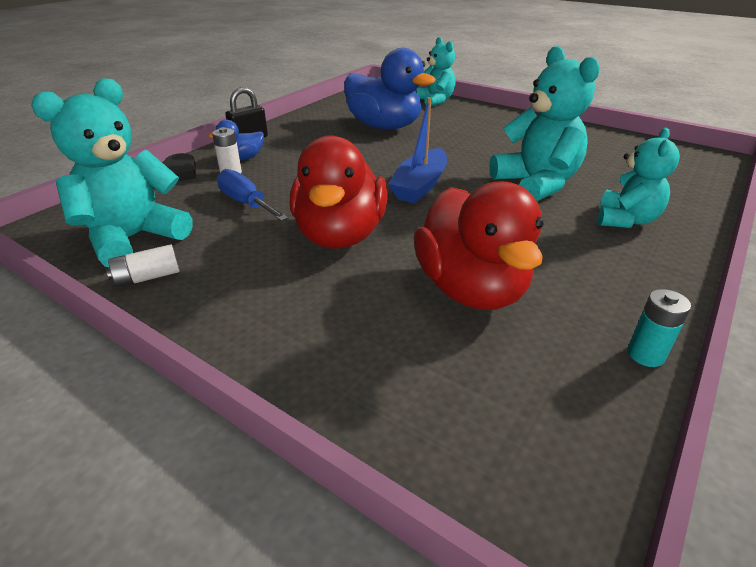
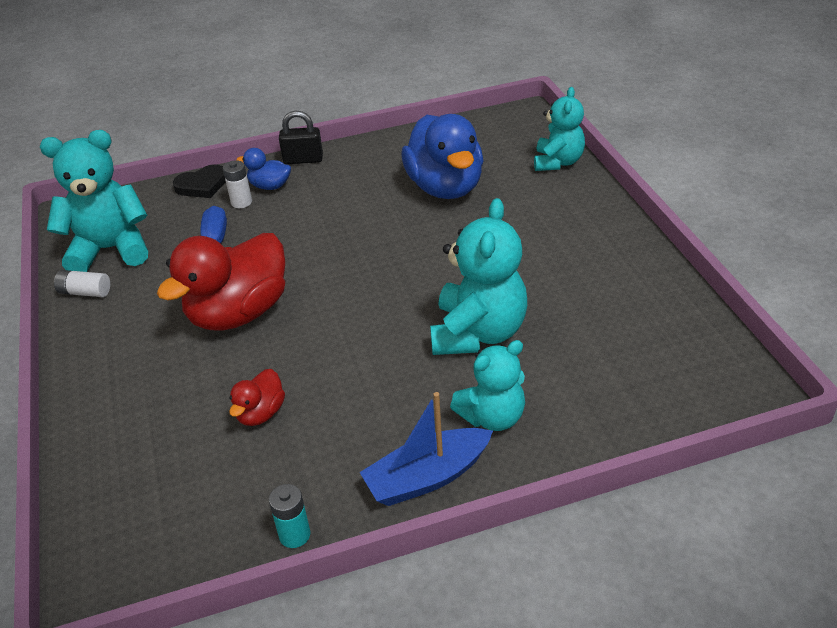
camera: 40 degrees right, 5 degrees up
(420, 186) = (369, 286): blue boat -> blue boat (427, 477)
(471, 289) = (261, 413): red duck -> red duck, size x0.47

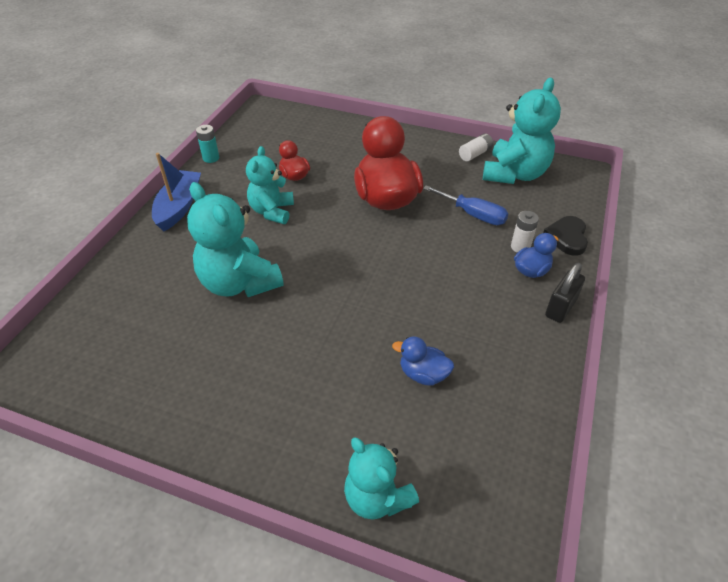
camera: 125 degrees right, 5 degrees up
(445, 187) = (423, 374): blue duck -> blue duck, size x0.47
(492, 417) = (176, 249): turquoise teddy bear -> turquoise teddy bear (272, 211)

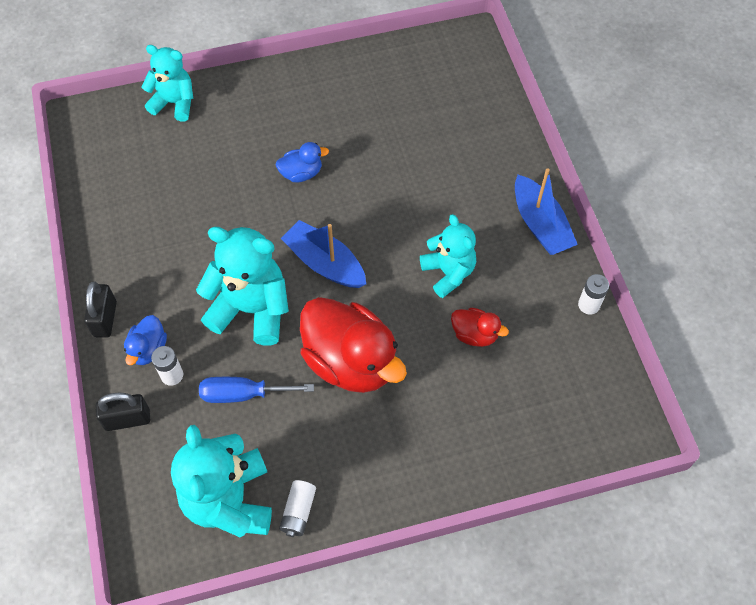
camera: 145 degrees right, 15 degrees up
(211, 158) = (588, 305): turquoise battery -> white battery
(239, 283) = (398, 184): turquoise teddy bear -> turquoise teddy bear (251, 309)
(352, 259) = (325, 263): none -> blue boat
(423, 374) = (192, 193): blue duck -> blue duck (301, 173)
(567, 237) = (127, 419): black heart -> black padlock

